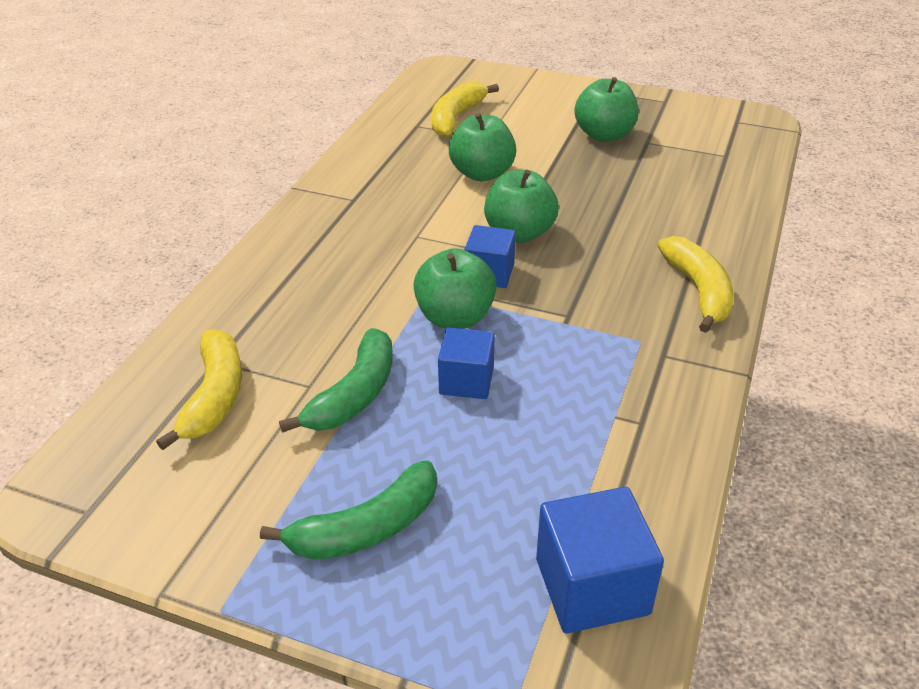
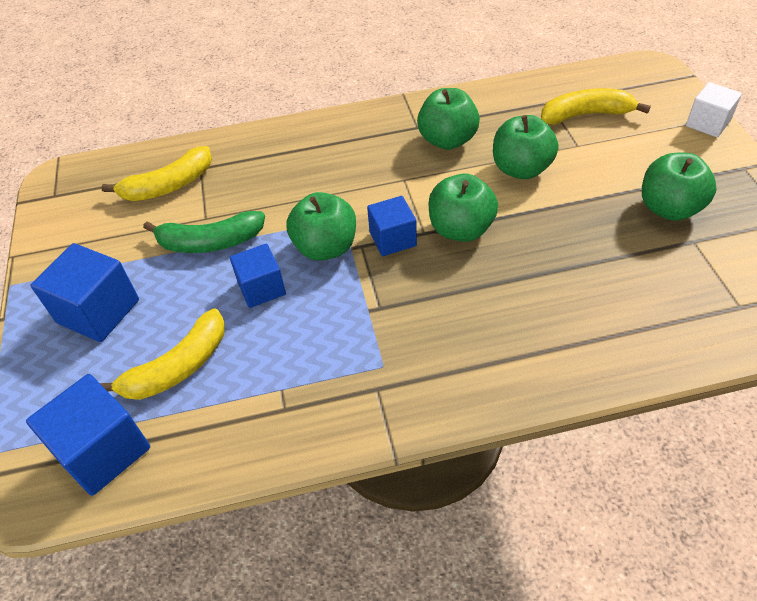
camera: 60 degrees right, 10 degrees up
(366, 528) = (98, 311): green banana -> blue cube
(396, 192) = (447, 140): none -> green apple
(534, 80) = (707, 123): none -> white cube
(698, 291) = (485, 376): yellow banana -> yellow banana (178, 367)

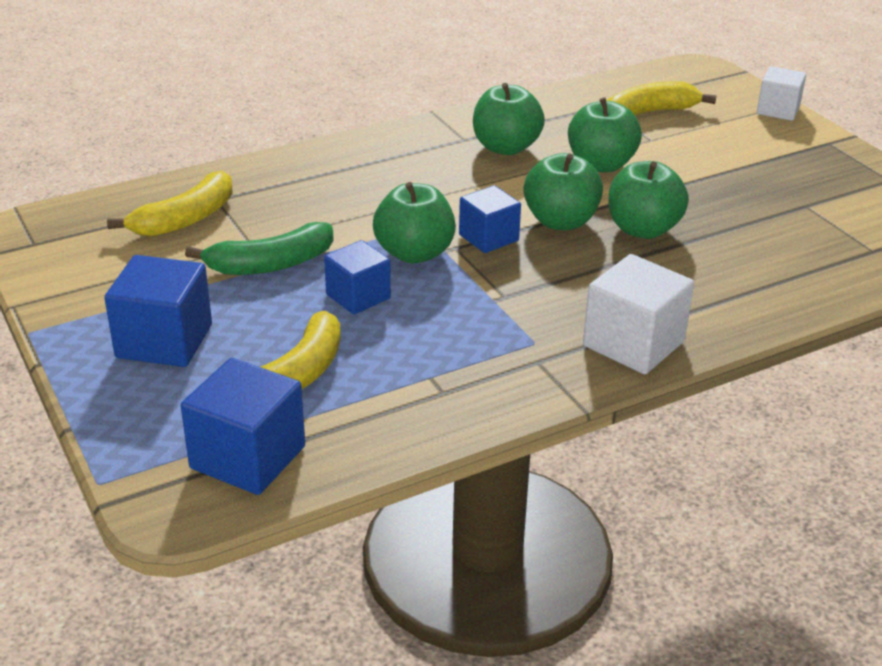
camera: 20 degrees left, 15 degrees down
(468, 383) = (633, 344): none -> white cube
(669, 208) = (770, 182): green apple -> green apple (643, 229)

